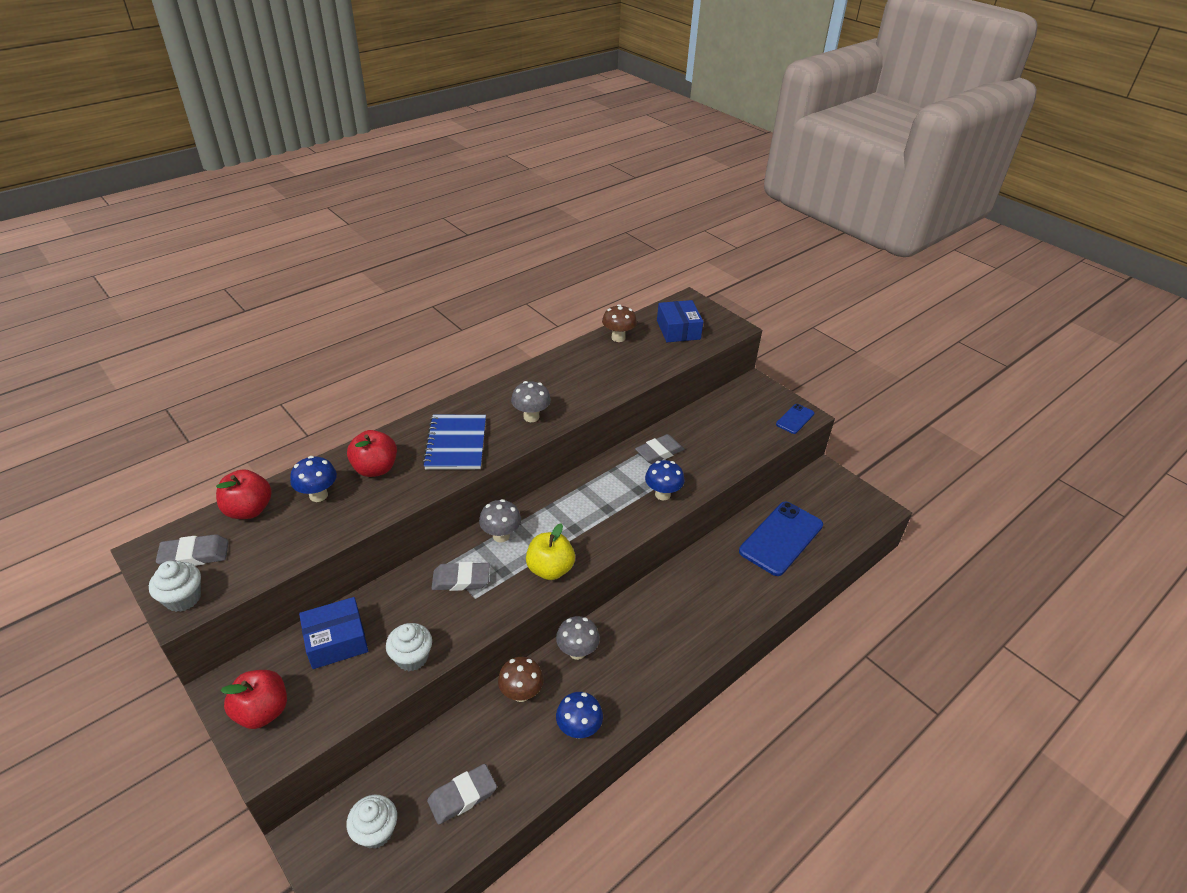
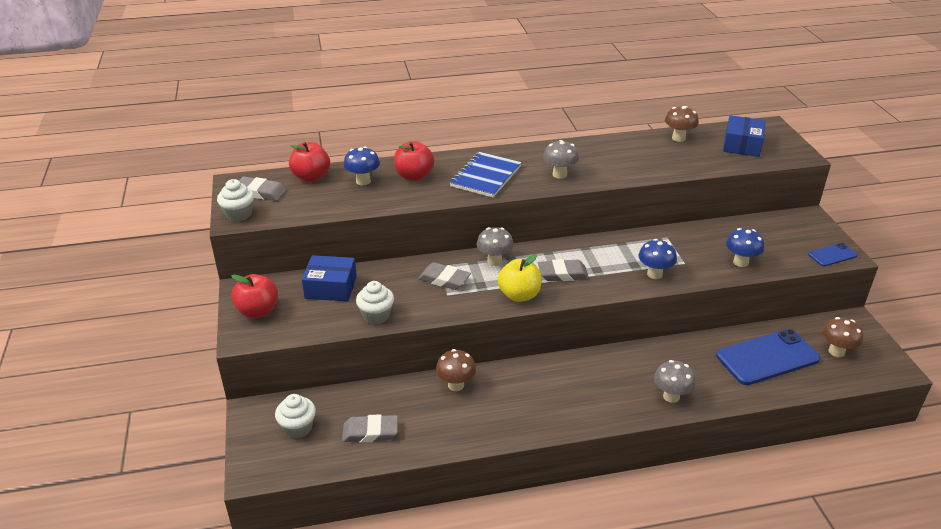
camera: 30 degrees right, 5 degrees down
(577, 652) = (519, 374): grey mushroom -> grey mushroom (671, 396)
(579, 729) = (486, 426): blue mushroom -> blue mushroom (740, 262)
(659, 452) = (673, 243): grey eraser -> grey eraser (562, 274)
(829, 510) = (836, 351): none -> brown mushroom

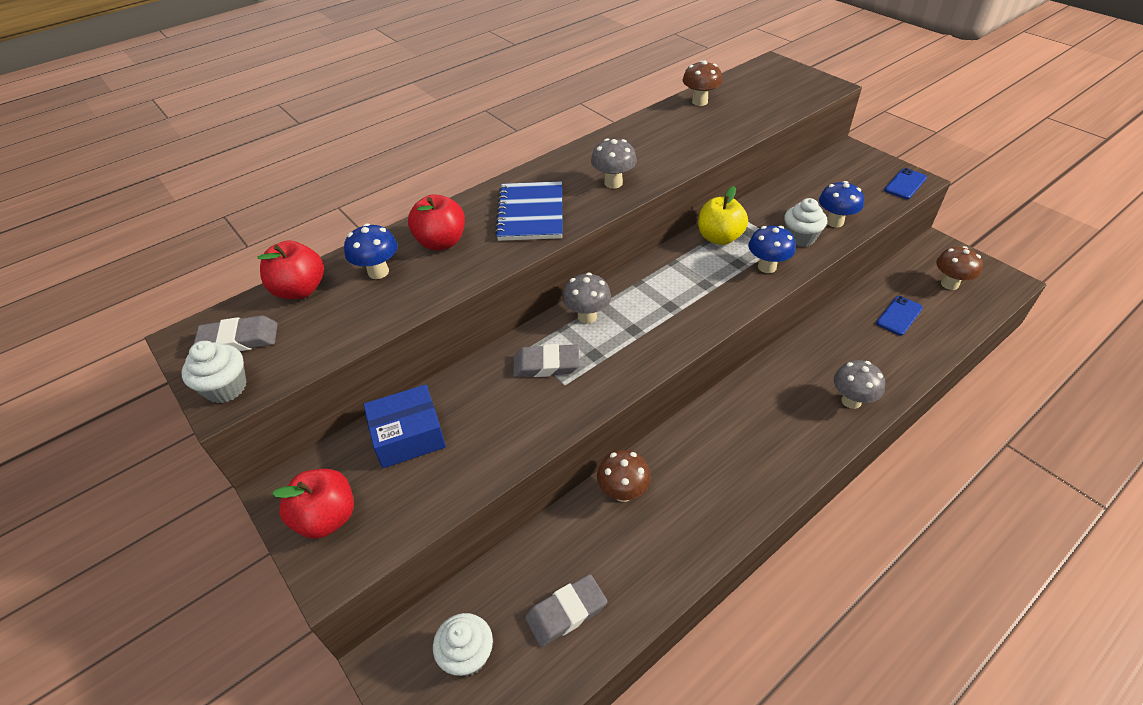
camera: 25 degrees left, 10 degrees up
(376, 315) = (497, 452): white cupcake -> white cupcake (800, 238)
(519, 295) = (648, 350): yellow apple -> yellow apple (719, 238)
(562, 274) = (674, 303): grey eraser -> none
(742, 145) = (766, 91): blue box -> none
(767, 357) = (899, 316): blue phone -> blue phone, size x0.50

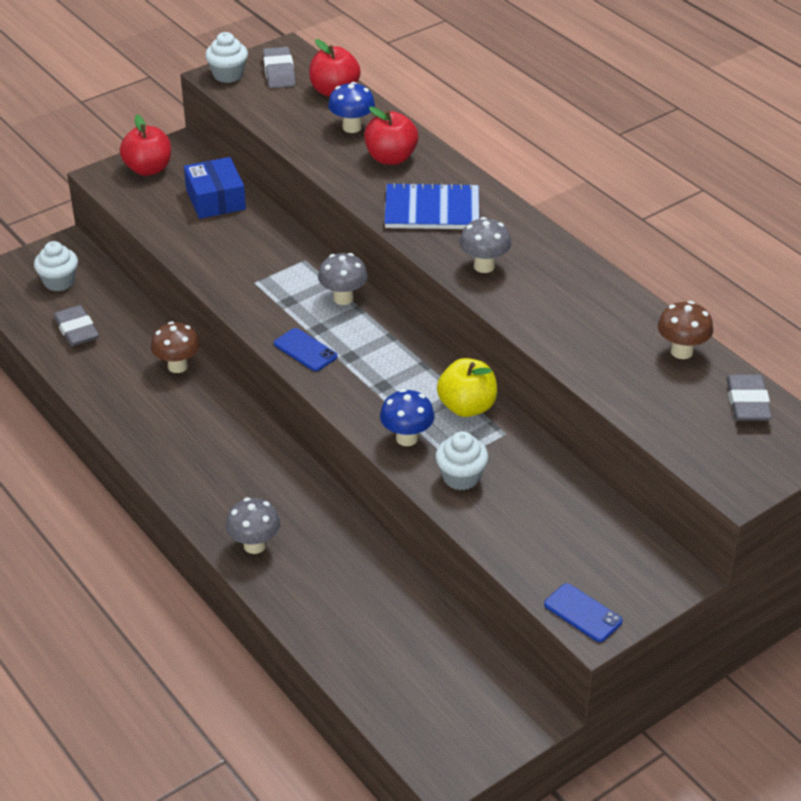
camera: 90 degrees right, 5 degrees down
(546, 365) = (281, 271): grey eraser -> grey eraser (747, 402)
(834, 222) = (492, 516): blue mushroom -> none
(899, 316) = (386, 626): blue phone -> blue phone (305, 350)
(949, 284) = (445, 700): brown mushroom -> none

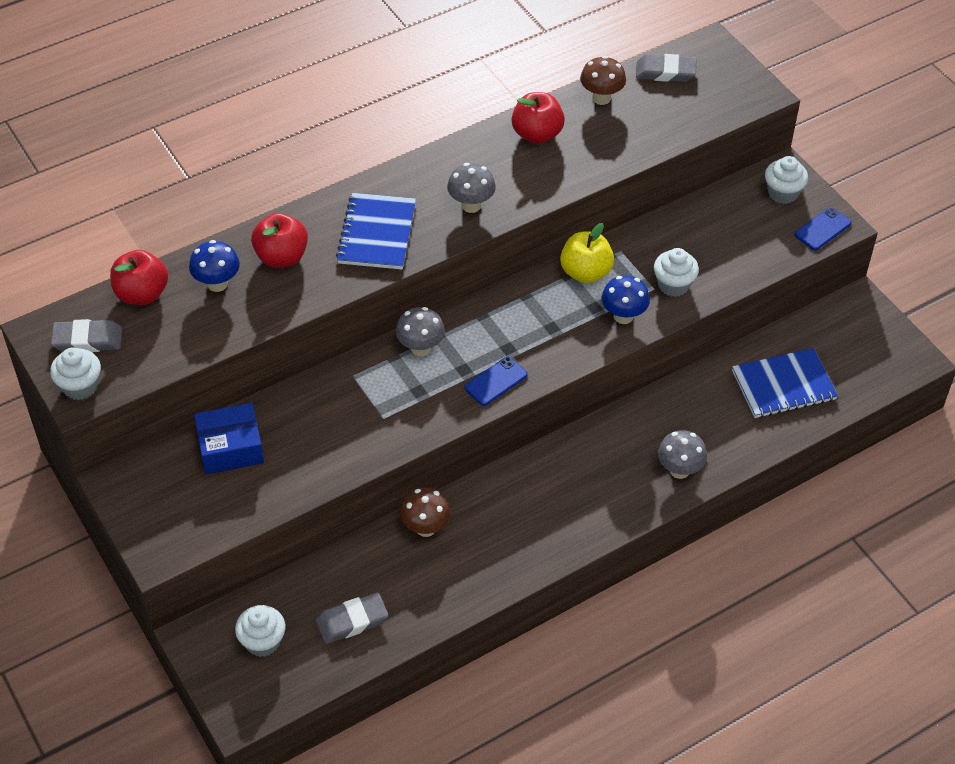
camera: 85 degrees left, 10 degrees up
(148, 169) = (155, 510): red apple -> red apple (537, 134)
(385, 636) = (783, 385): none -> blue notebook
(637, 574) = (783, 193): none -> white cupcake

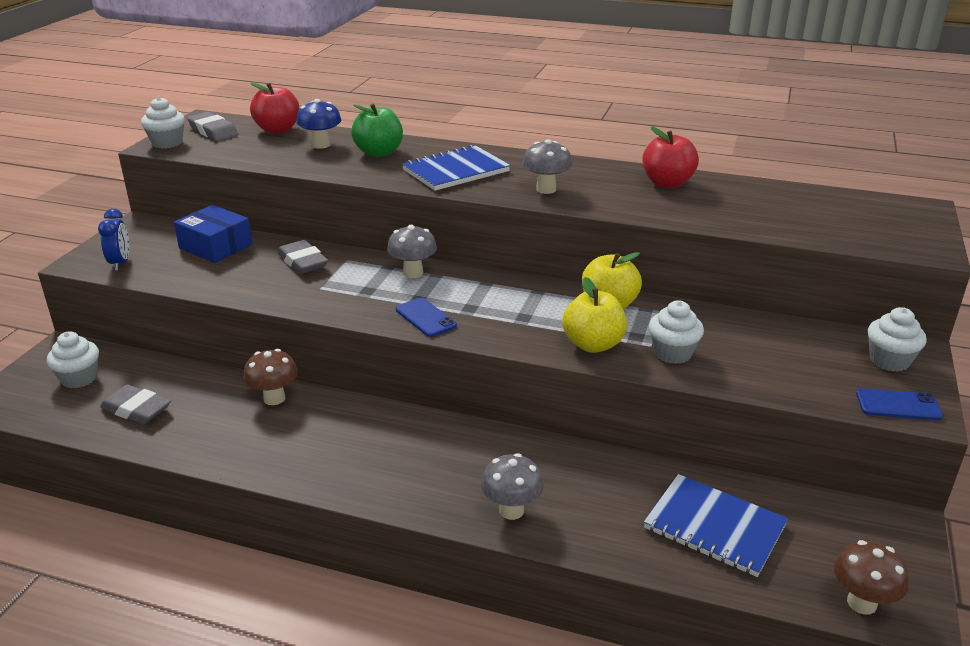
camera: 50 degrees right, 20 degrees down
(191, 527) = (120, 263): none -> blue clock
(281, 257) = (379, 153): red apple -> green apple
(496, 381) = (425, 318): blue phone -> blue phone turned 45 degrees clockwise
(601, 98) = (758, 190): brown mushroom -> brown mushroom (861, 603)
(623, 316) = (593, 344): blue mushroom -> yellow apple
(665, 72) = (846, 202): grey eraser -> grey eraser (303, 262)

